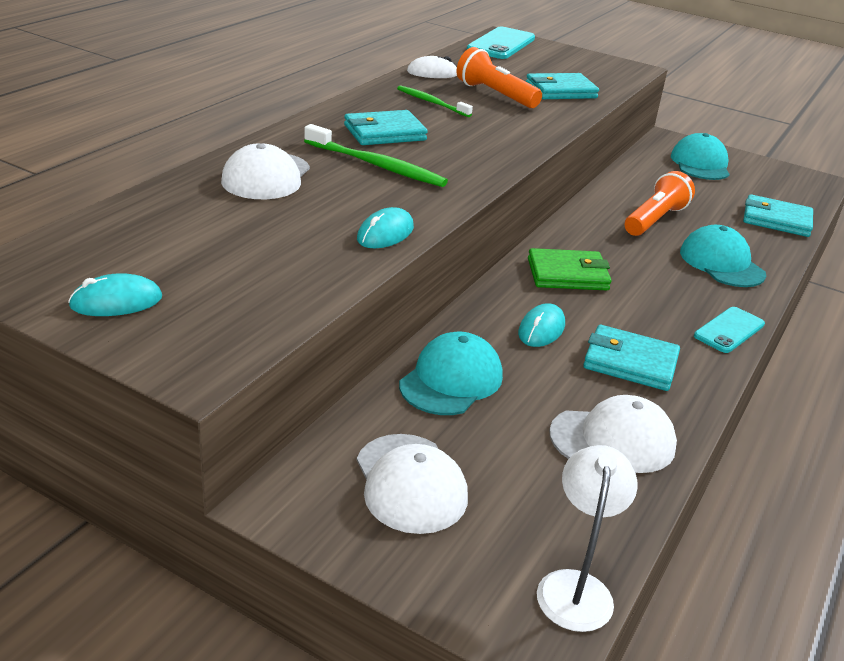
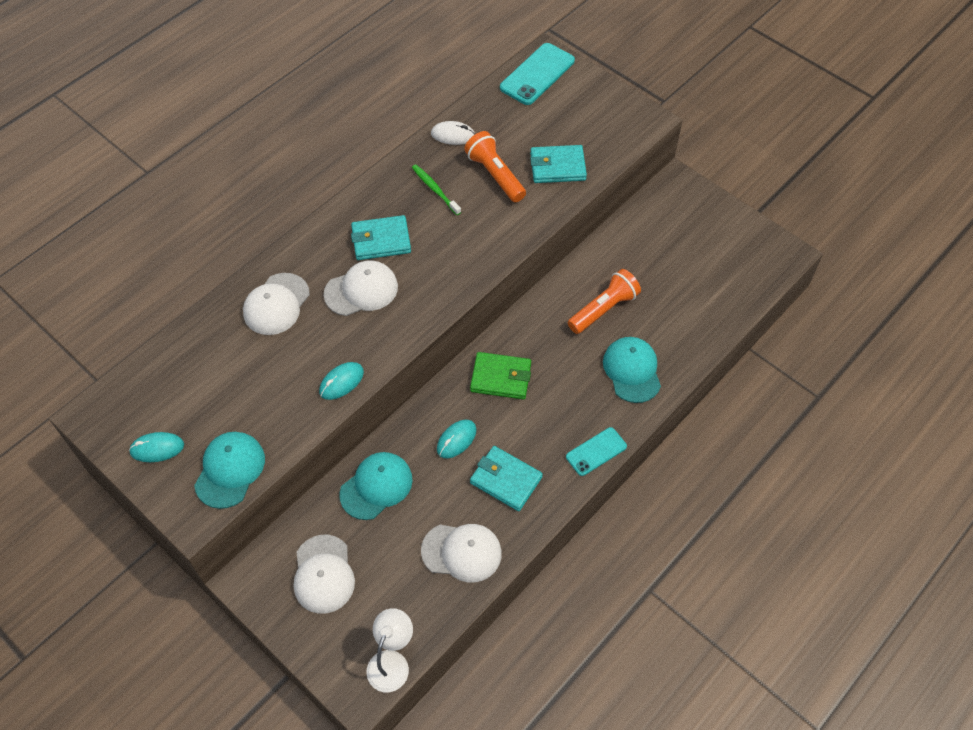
camera: 15 degrees right, 25 degrees up
(377, 165) = (361, 290): green toothbrush -> white cap
(700, 164) = (686, 225): turquoise cap -> turquoise cap (230, 470)
(776, 220) = (712, 314): turquoise wallet -> none

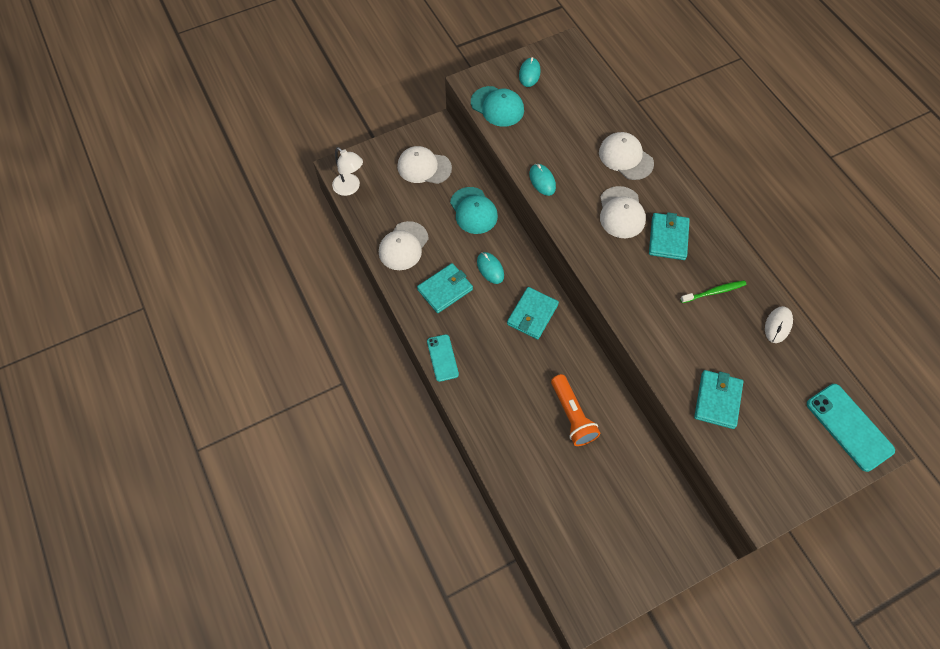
camera: 110 degrees right, 5 degrees up
(495, 175) = (720, 344): orange flashlight -> none
(501, 378) = (532, 314): green wallet -> turquoise wallet
(632, 371) = (503, 413): turquoise cap -> none

